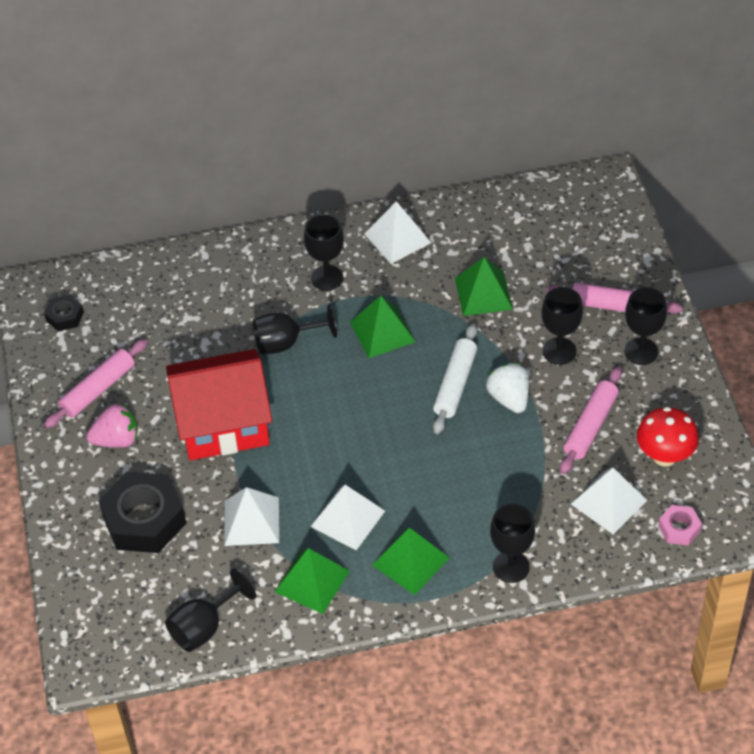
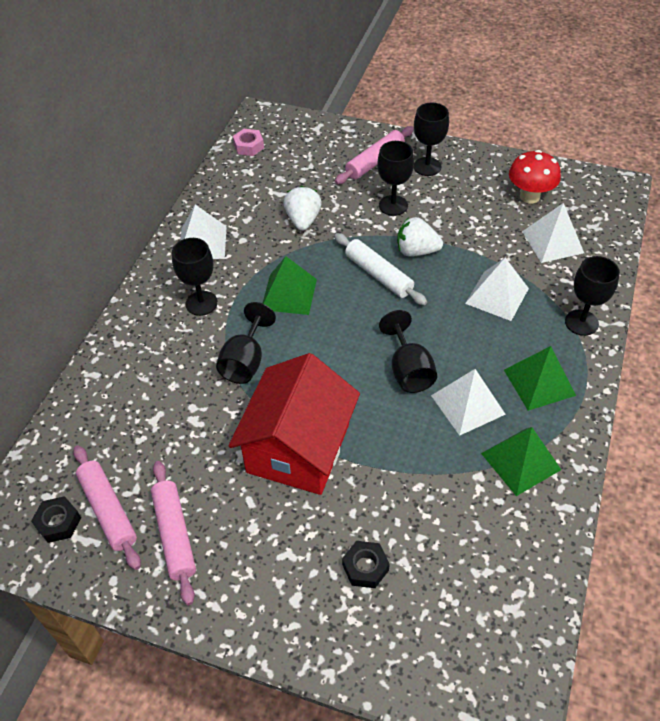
camera: 60 degrees left, 0 degrees up
(116, 440) = (249, 547): pink strawberry -> none
(144, 520) = (365, 567): black nut -> black nut, size x0.49
(204, 627) = (526, 573): black goblet -> black goblet (408, 370)
(251, 521) = (425, 477): white pyramid -> white pyramid (497, 296)
(483, 293) = (303, 220): green pyramid -> white strawberry
(590, 426) = (475, 220): pink rolling pin -> pink rolling pin (108, 510)
(679, 529) = (599, 218): pink nut -> pink nut (248, 146)

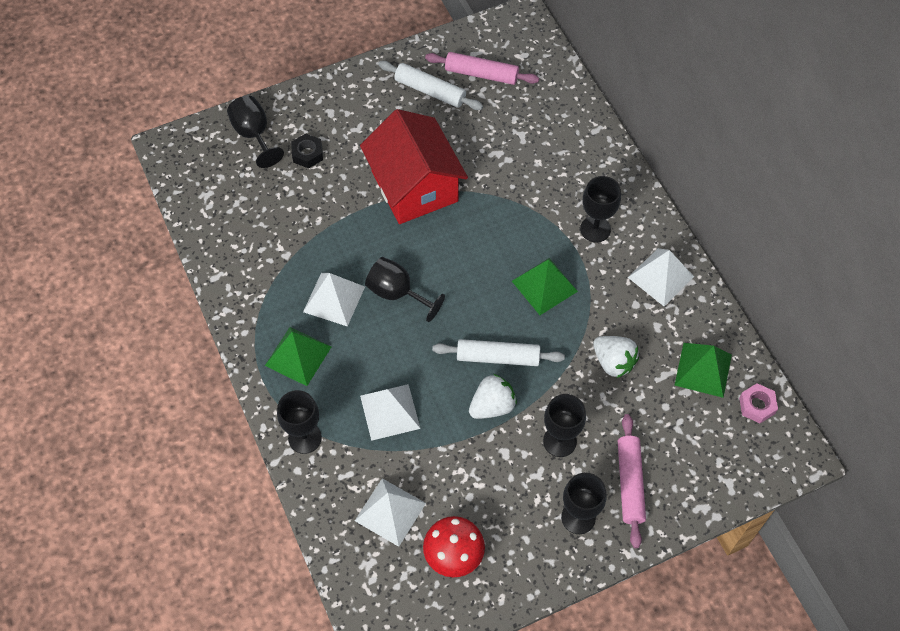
camera: 135 degrees right, 10 degrees up
(58, 522) = (500, 49): black nut -> none
(174, 535) = (430, 91): pink rolling pin -> white rolling pin
(245, 362) = (512, 213): black goblet -> black goblet (254, 134)
(520, 461) = (267, 285): green pyramid -> green pyramid (703, 369)

